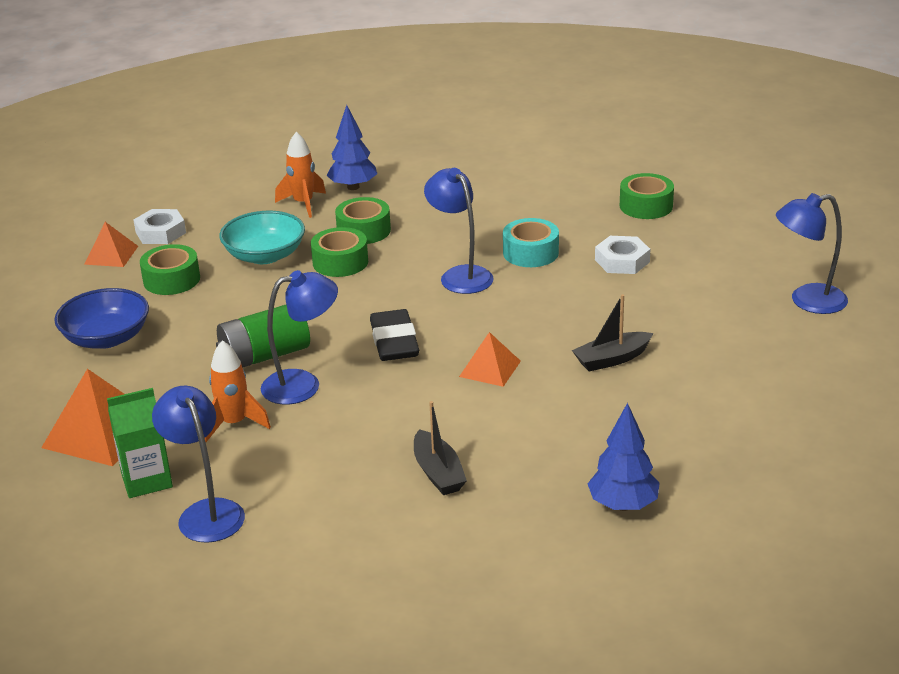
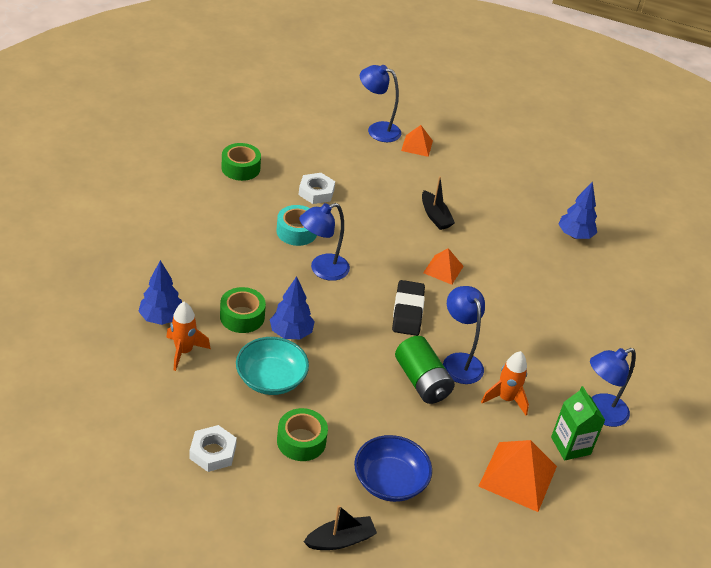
camera: 95 degrees left, 10 degrees up
(111, 255) = (248, 488): orange pyramid -> orange pyramid (417, 145)
(340, 262) = (291, 333): green tape -> blue tree
(394, 341) = (407, 311): black eraser -> black eraser turned 75 degrees counterclockwise
(438, 473) = (552, 304): black boat -> black boat (340, 540)
(807, 301) = (377, 130): blue lamp -> blue lamp turned 120 degrees clockwise

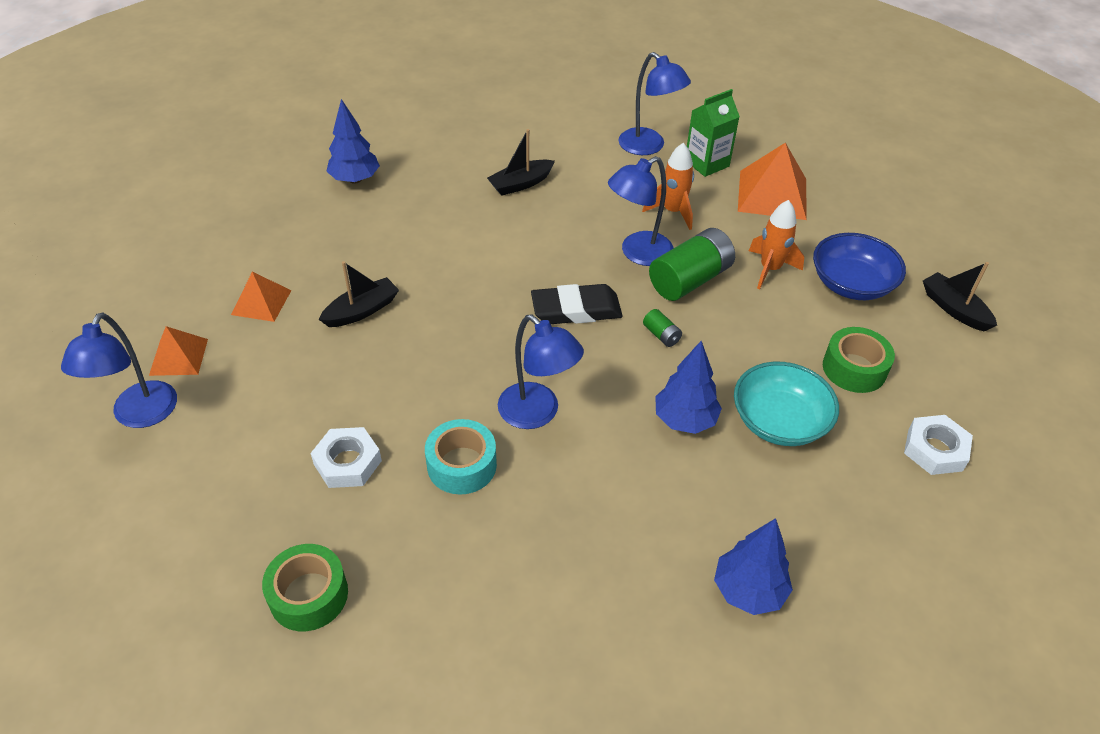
camera: 100 degrees left, 5 degrees up
(184, 351) = (795, 536): orange rocket -> orange rocket (770, 269)
(242, 316) = (685, 485): green tape -> none
(369, 346) = (661, 335): none -> green battery
(443, 269) = (476, 287): orange pyramid -> orange pyramid (261, 302)
(557, 319) = (521, 184): none -> black boat

